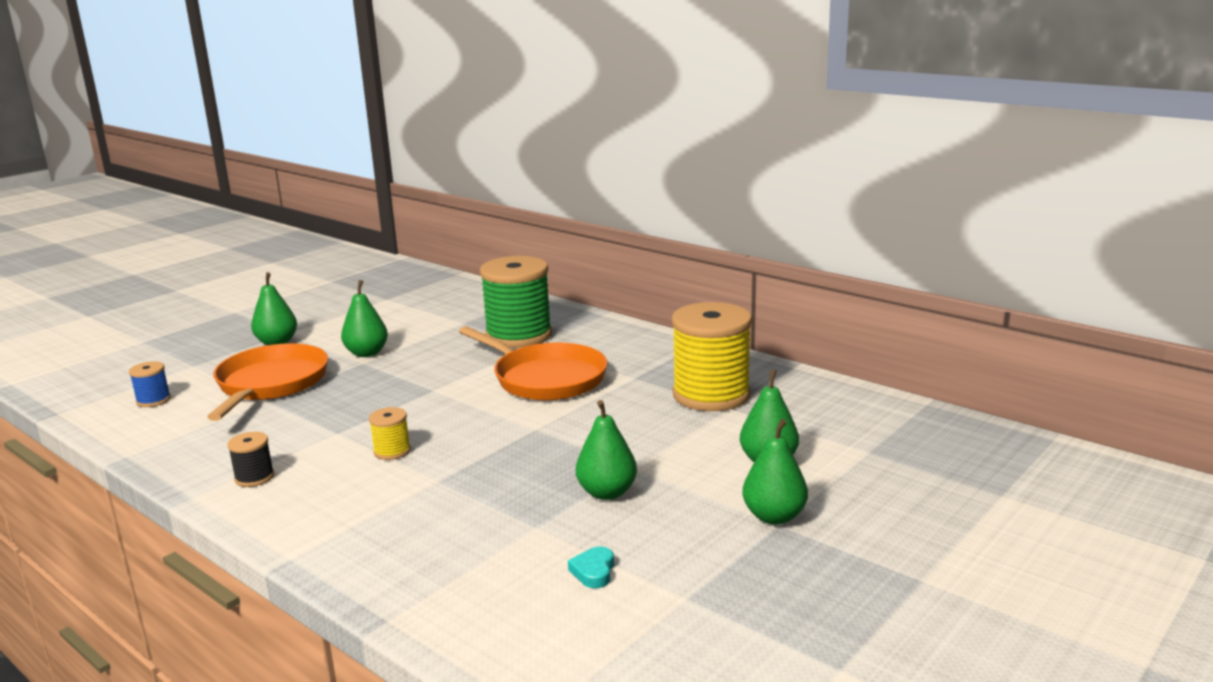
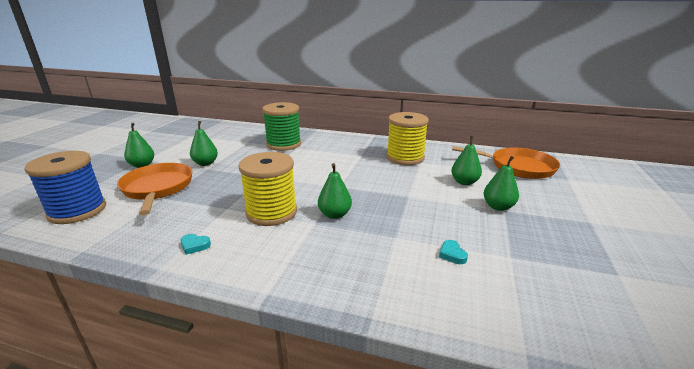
camera: 25 degrees left, 5 degrees up
(153, 400) = (77, 211): blue spool -> blue spool, size x2.30
(254, 477) = (195, 245): black spool -> turquoise heart
(392, 451) = (271, 212): yellow spool -> yellow spool, size x2.30
(545, 378) = (318, 162): orange pan -> orange pan (518, 167)
(607, 492) = (411, 211): green pear -> green pear (334, 214)

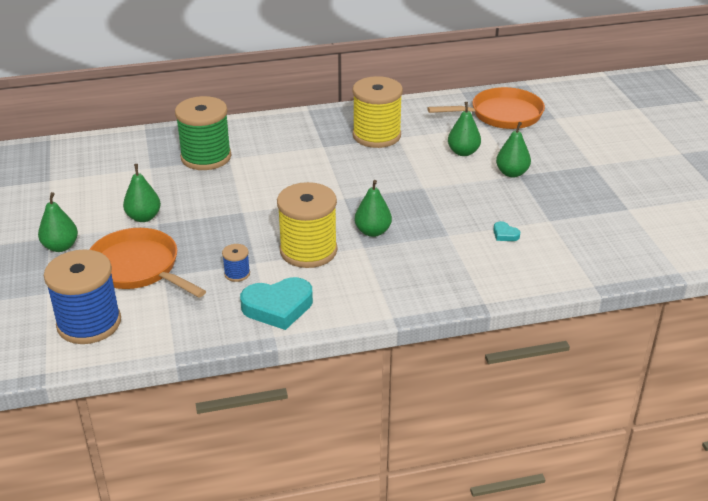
camera: 30 degrees left, 10 degrees up
(195, 245) = (278, 307): turquoise heart -> turquoise heart, size x2.26
(205, 211) = (237, 274): none -> blue spool

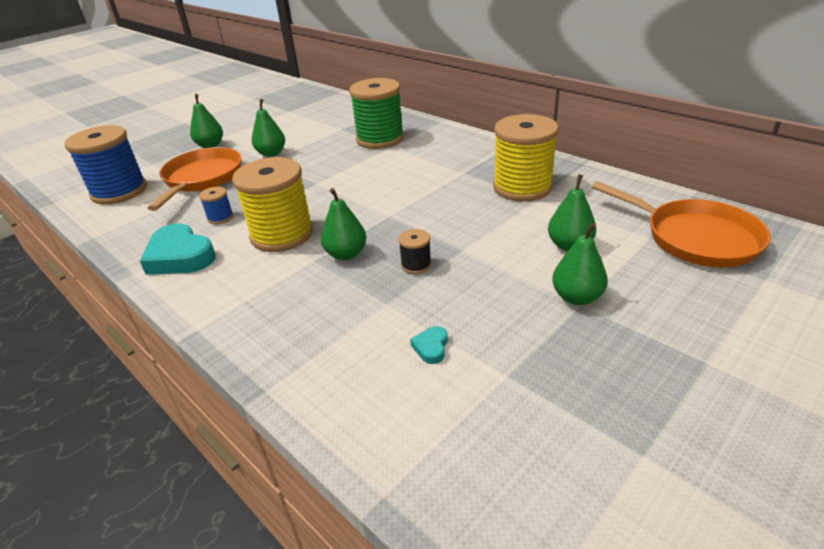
camera: 60 degrees right, 0 degrees up
(419, 210) = (416, 265): none -> black spool

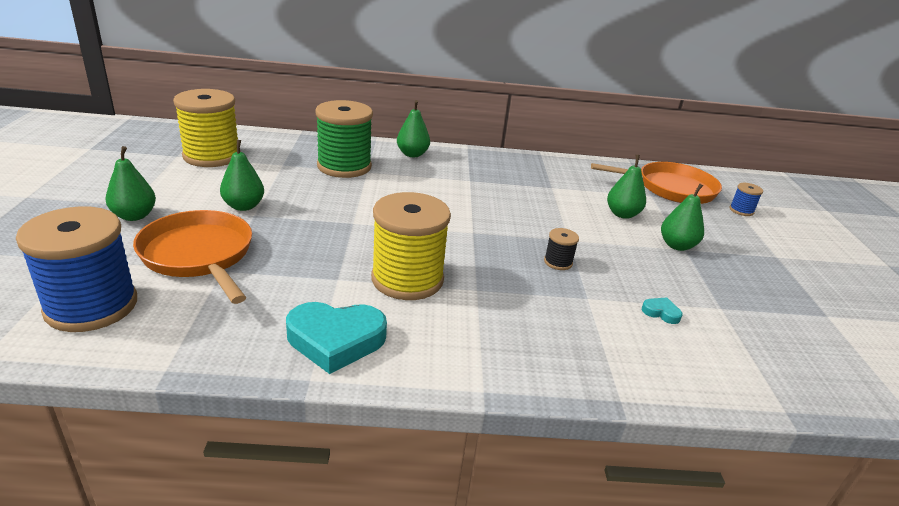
camera: 50 degrees left, 5 degrees down
(220, 217) = (308, 287): blue spool -> blue spool (741, 210)
(346, 254) = (494, 274): green pear -> green pear (412, 154)
(431, 347) = (661, 313): turquoise heart -> turquoise heart turned 150 degrees clockwise
(522, 187) = (530, 181): yellow spool -> yellow spool (212, 156)

